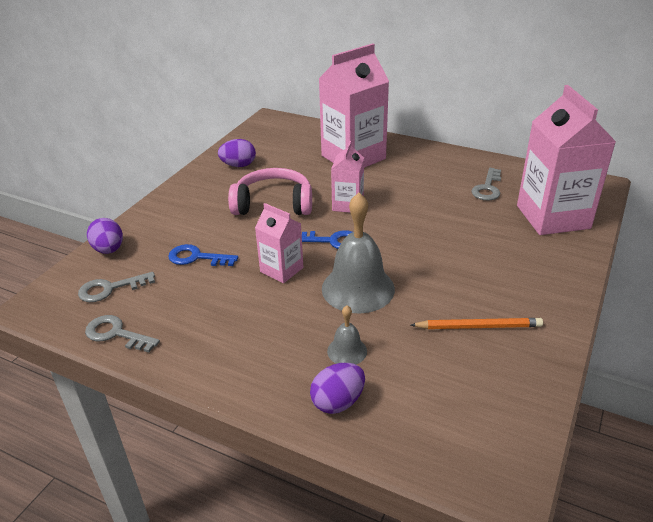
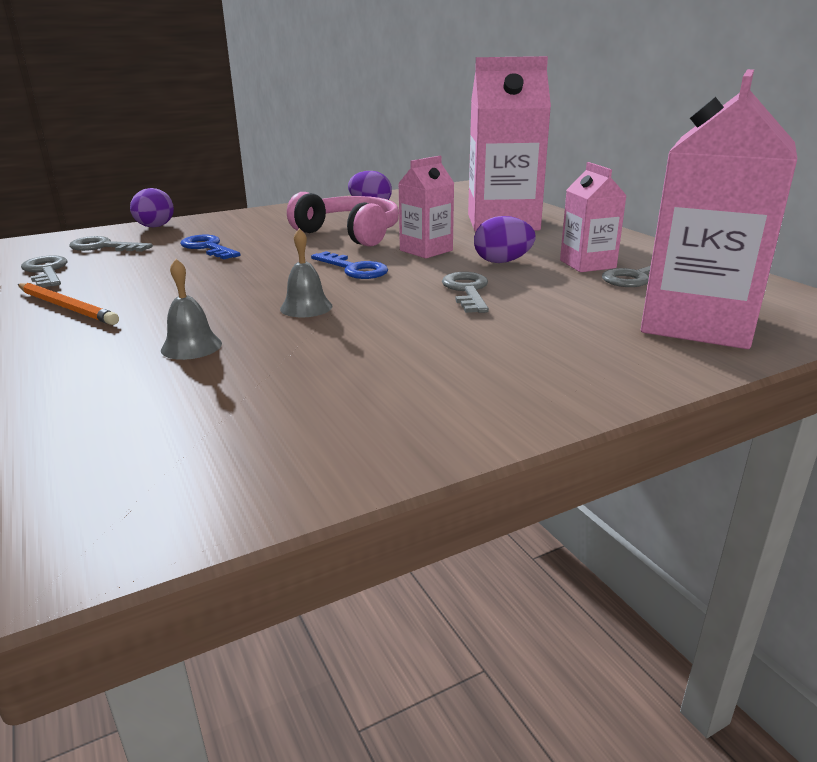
camera: 35 degrees right, 10 degrees down
(281, 270) = (261, 274): pink carton -> pink carton (587, 264)
(338, 402) = (95, 379): purple egg -> purple egg (502, 262)
(358, 288) = (306, 307): grey bell -> grey bell, size x0.49
(422, 235) = (467, 291): none -> grey key
(478, 326) = (380, 381): orange pencil -> orange pencil (67, 307)

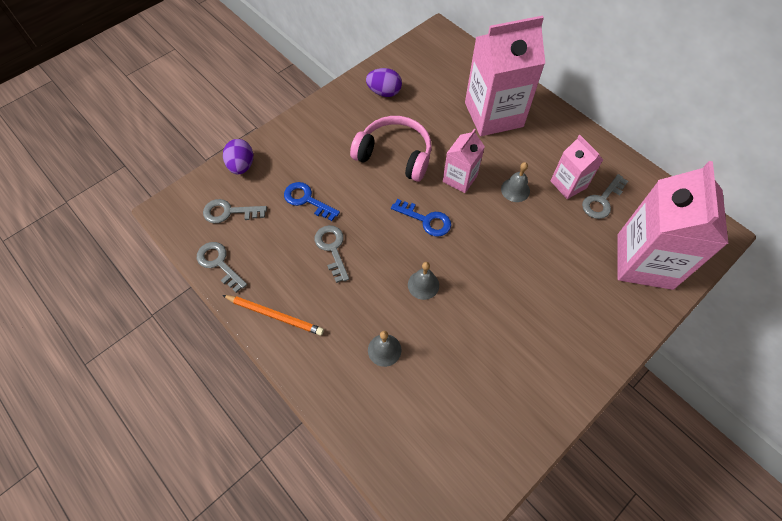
camera: 15 degrees left, 35 degrees up
(467, 291) = (509, 241): grey key -> grey key (332, 249)
(502, 262) = (515, 190): purple egg -> grey bell

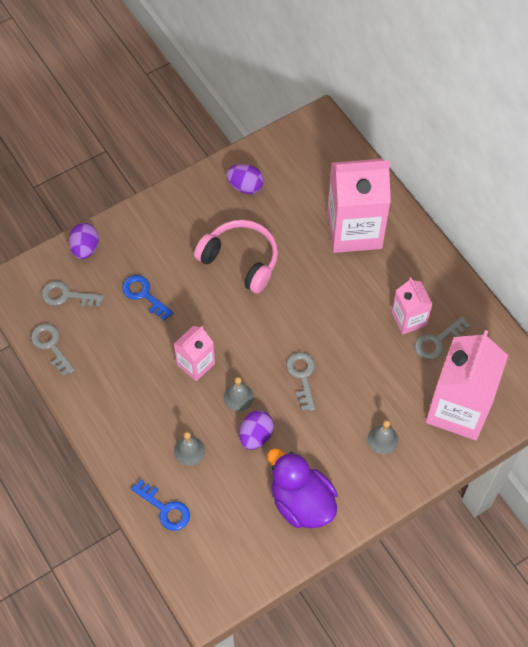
camera: 10 degrees right, 0 degrees up
(275, 315) = (95, 403): orange pencil -> none
(332, 249) = (160, 348): grey key -> grey key (302, 376)
(426, 220) = (256, 334): blue key -> blue key (165, 509)
(451, 322) = (256, 436): none -> purple egg
(460, 178) = (300, 296): pink carton -> pink carton (196, 364)
(515, 190) = (353, 316): grey bell -> grey bell (382, 439)
(517, 386) = (301, 502): none -> purple duck

